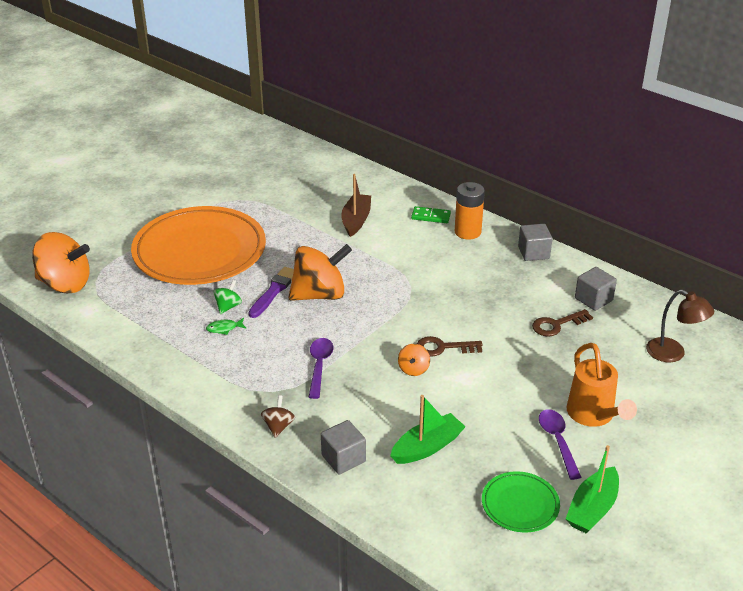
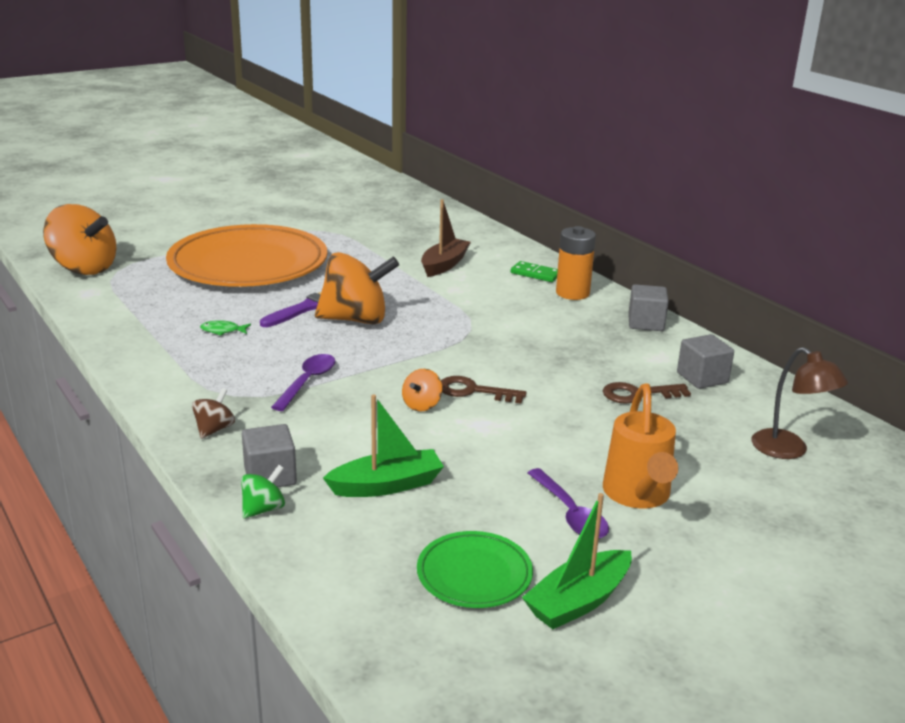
camera: 15 degrees right, 10 degrees down
(228, 306) = (242, 313): green spinning top -> green spinning top (263, 509)
(557, 441) = (570, 513): purple spoon -> purple spoon turned 150 degrees clockwise

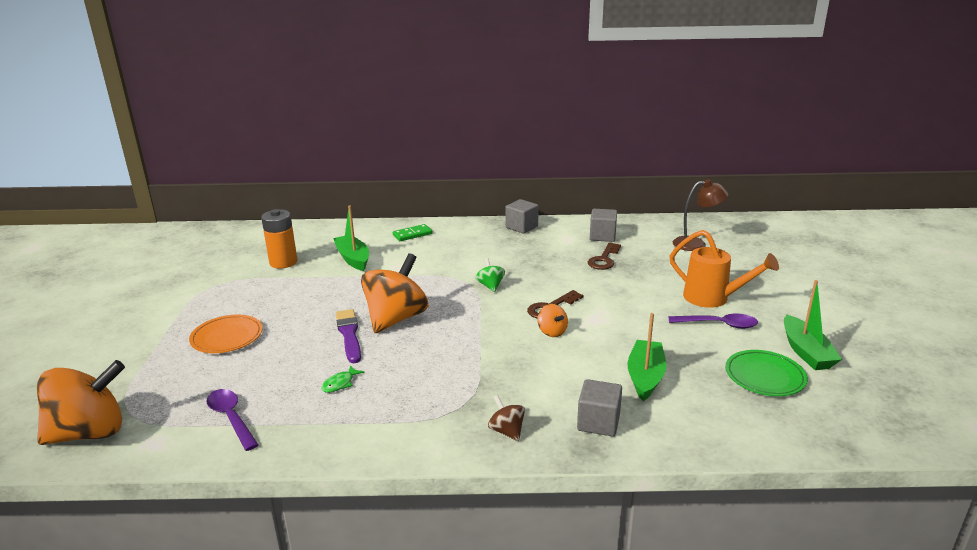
camera: 55 degrees left, 0 degrees up
(248, 264) = (227, 337): orange plate -> orange plate, size x0.44
(263, 509) = (641, 437): green spinning top -> green spinning top (490, 286)
(307, 382) = (473, 367): purple spoon -> purple spoon (231, 418)
(444, 265) = (353, 259): brown boat -> green boat
(572, 293) = (455, 233): orange battery -> orange battery (283, 262)

